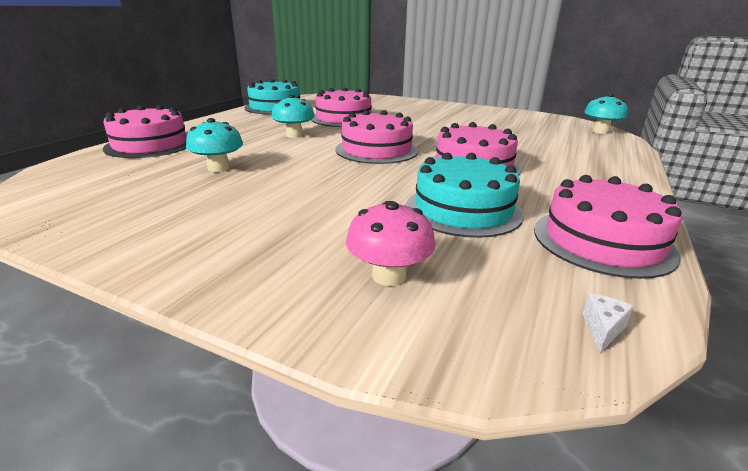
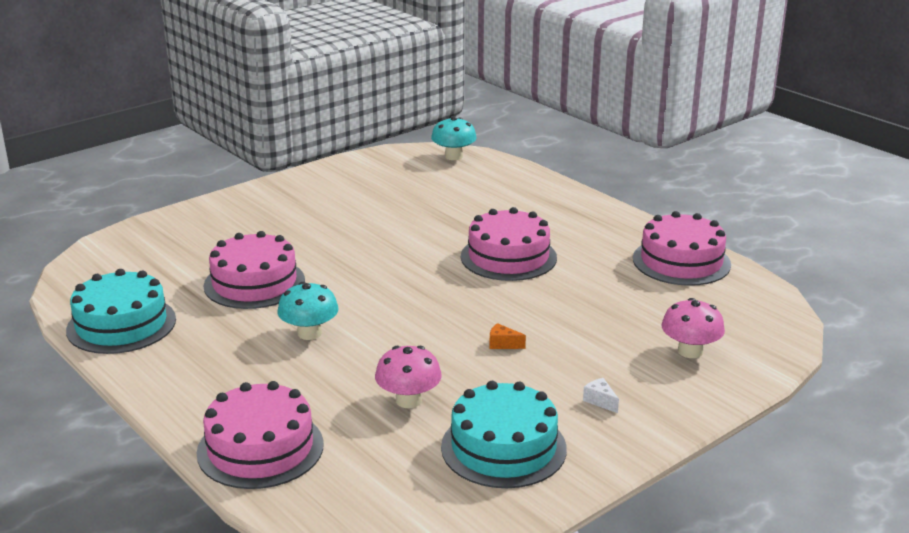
camera: 65 degrees left, 0 degrees up
(218, 168) = (408, 400): turquoise mushroom -> pink mushroom
(323, 184) = (503, 344): none -> orange cheese
(376, 150) = (417, 293): pink cake -> none
(463, 209) = (603, 293): turquoise cake -> turquoise cake (503, 448)
(602, 329) = (771, 303): white cheese -> white cheese (600, 401)

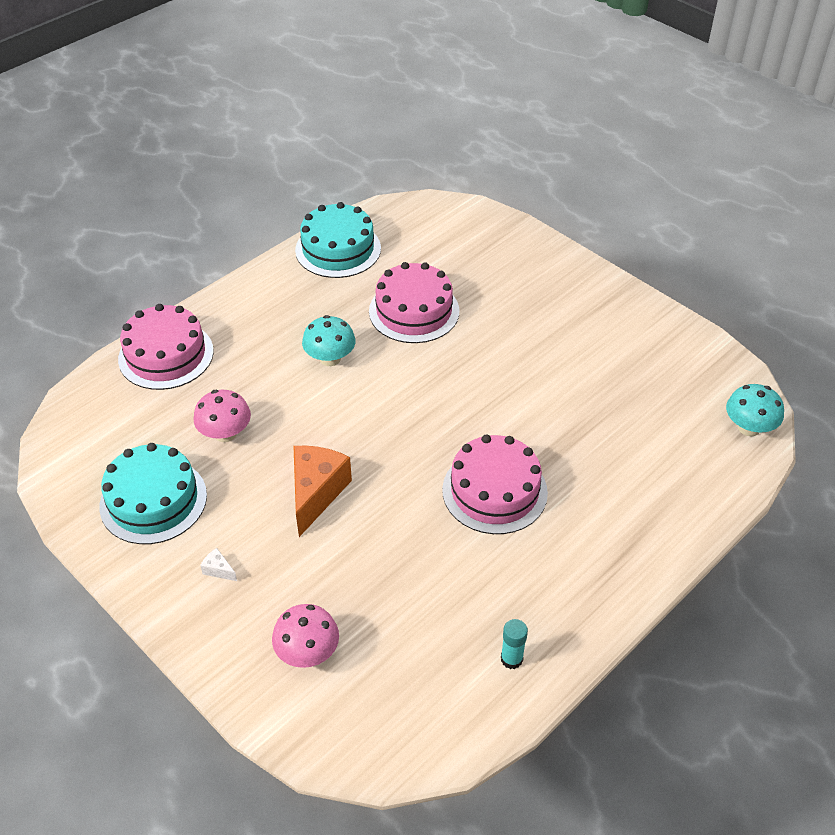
camera: 85 degrees right, 20 degrees up
(503, 344) = (316, 493): orange cheese -> orange cheese, size x2.47
(600, 401) = (218, 570): white cheese -> white cheese turned 105 degrees counterclockwise
(681, 261) = (511, 659): pink cake -> turquoise glue stick

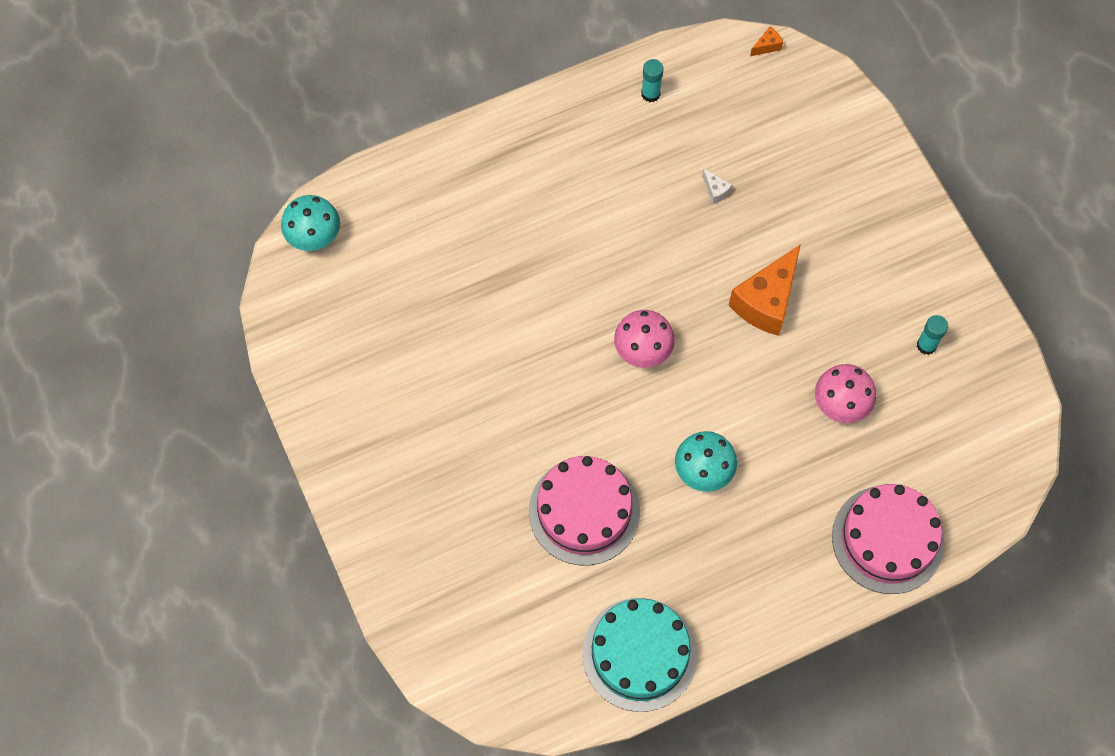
camera: 160 degrees left, 20 degrees up
(153, 500) = (926, 345): turquoise cake -> turquoise glue stick
(218, 570) = (876, 250): white cheese -> white cheese (715, 190)
(307, 652) = (815, 151): pink mushroom -> pink mushroom (643, 350)
(401, 764) = (767, 46): none -> orange cheese
(494, 491) = (596, 248): pink cake -> none

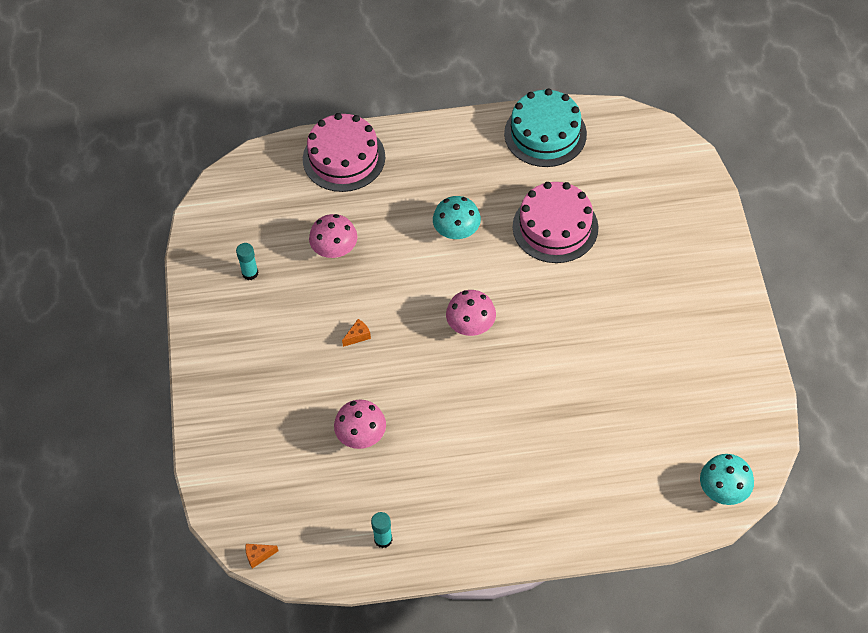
camera: 160 degrees left, 10 degrees down
(715, 190) = (361, 436): white cheese -> pink mushroom
(766, 301) = (358, 336): orange cheese -> orange cheese, size x0.40

